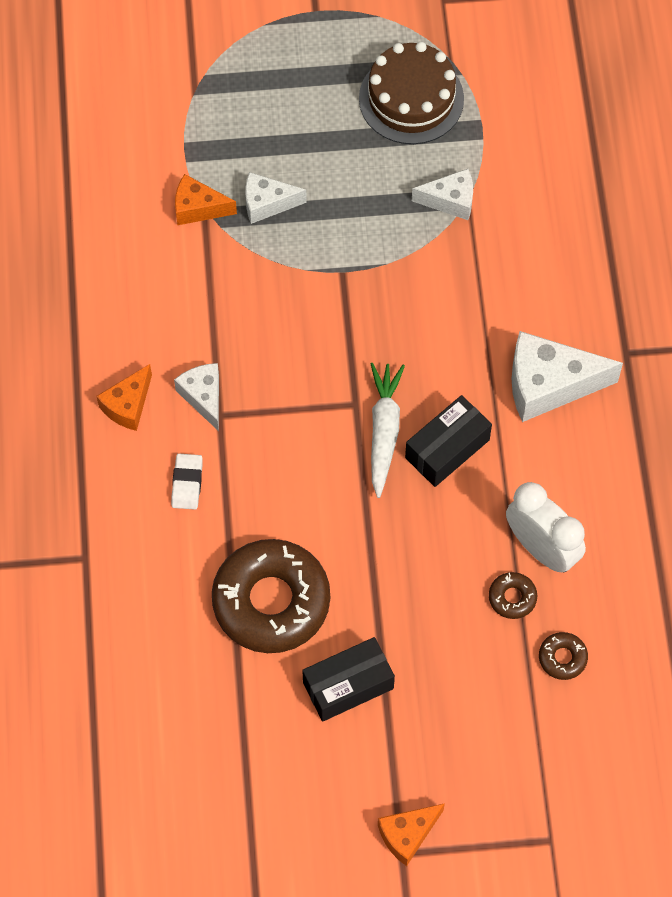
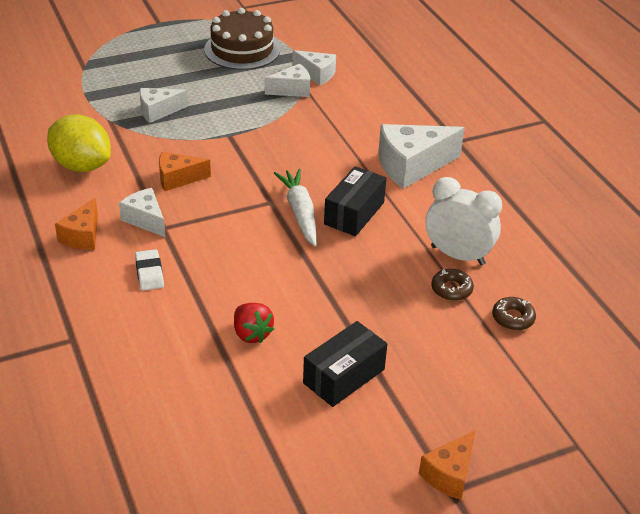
camera: 20 degrees left, 25 degrees down
(152, 284) = (82, 165): none -> yellow lemon
(198, 208) = (106, 121): orange cheese -> orange cheese (178, 179)
(271, 601) = (251, 333): brown donut -> red strawberry
(493, 175) = (316, 74): none -> white cheese

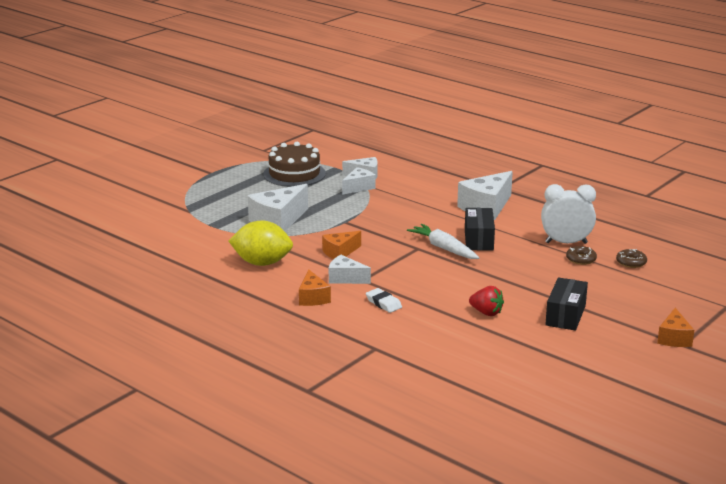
camera: 25 degrees left, 15 degrees down
(158, 111) = (278, 221): white cheese -> white cheese, size x1.70

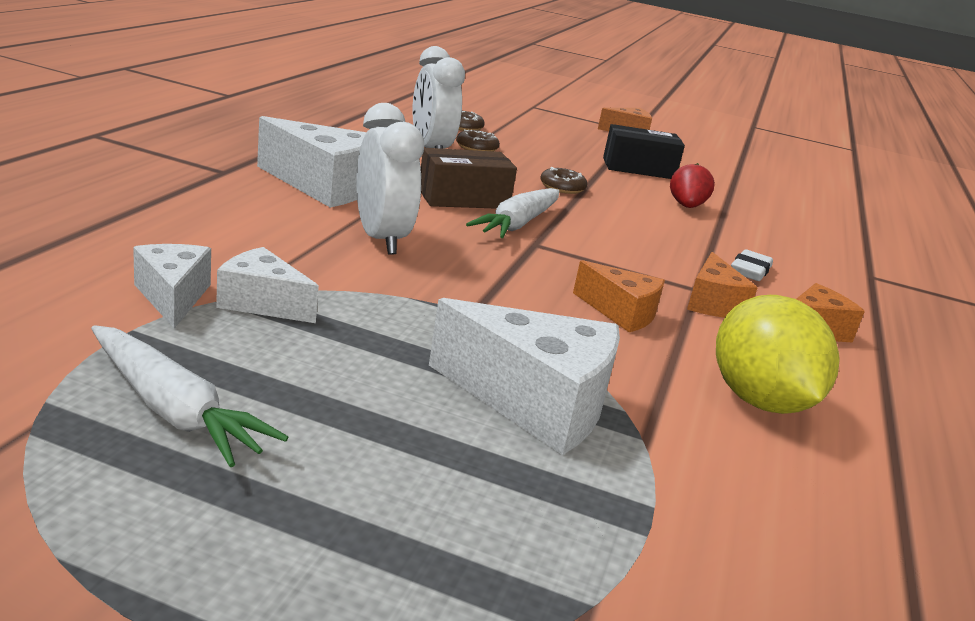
camera: 115 degrees left, 0 degrees up
(294, 174) = (174, 410): brown cake -> white carrot
(345, 278) = (712, 303): white cheese -> orange cheese
(419, 213) = (381, 239): none -> white clock
(479, 239) = (463, 199): black box -> brown box
(509, 274) = (562, 187): none -> brown donut

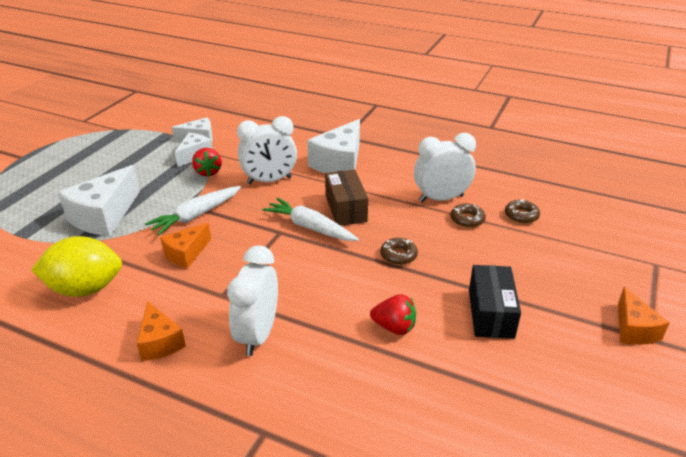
camera: 100 degrees right, 10 degrees up
(174, 410) = (120, 147): white carrot -> white carrot (196, 216)
(344, 290) = (208, 172): none -> red strawberry
(712, 303) = (199, 297): orange cheese -> none
(750, 270) = (258, 335): white eraser -> white clock

